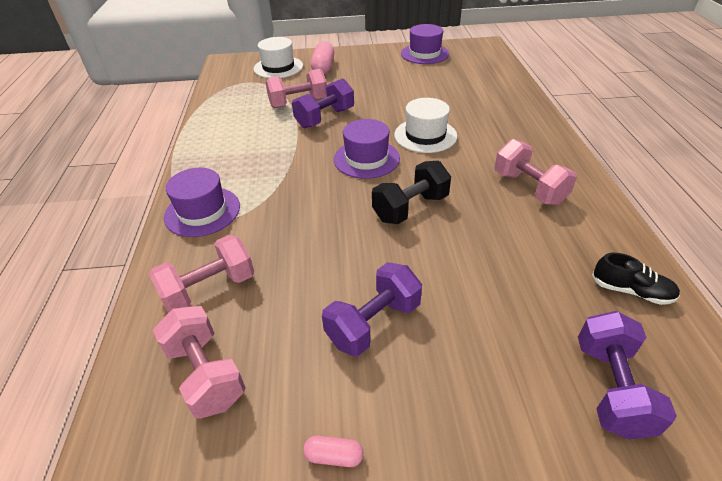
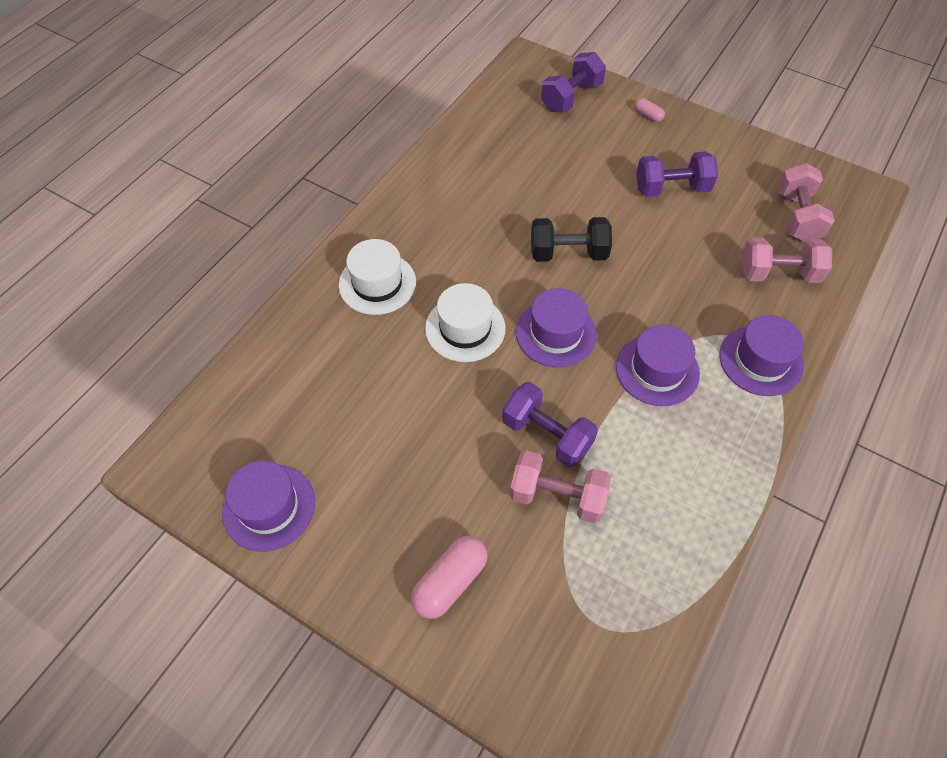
camera: 145 degrees left, 15 degrees up
(278, 67) = (519, 642): white hat -> white hat (377, 283)
(280, 172) = (657, 370): none -> purple hat
(325, 118) = (547, 435): purple dumbbell -> purple dumbbell turned 45 degrees clockwise
(334, 456) = (738, 145): pink capsule -> pink capsule (648, 115)
(529, 188) = (452, 214): pink dumbbell -> none
(631, 291) = (493, 121): black shoe -> none

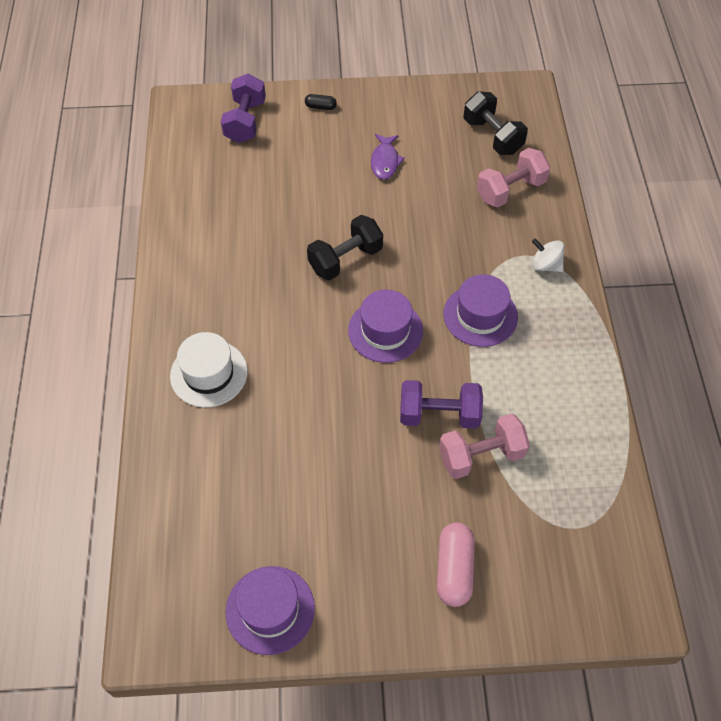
camera: 35 degrees left, 0 degrees up
(465, 328) = (312, 368): white hat -> none
(648, 115) = (320, 107): pink capsule -> black capsule
(671, 188) = (385, 161): purple dumbbell -> purple fish
(760, 360) = (545, 265): purple hat -> white spinning top
(797, 217) = (492, 136): pink dumbbell -> black dumbbell

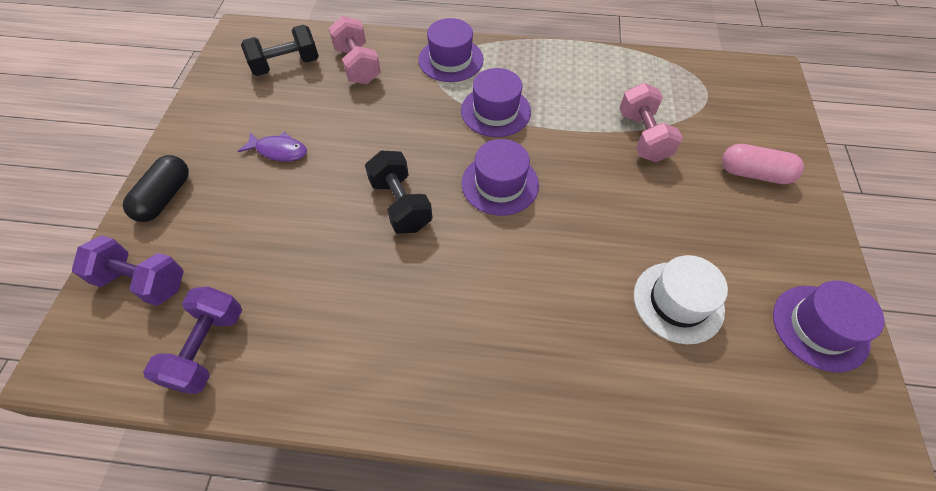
camera: 80 degrees left, 0 degrees up
(209, 373) = (531, 363): white hat -> white hat (678, 302)
(320, 107) = (165, 197): black capsule -> black capsule, size x1.91
(439, 414) = (600, 158): purple dumbbell -> purple dumbbell (207, 348)
(545, 265) = (451, 60): white spinning top -> purple hat

